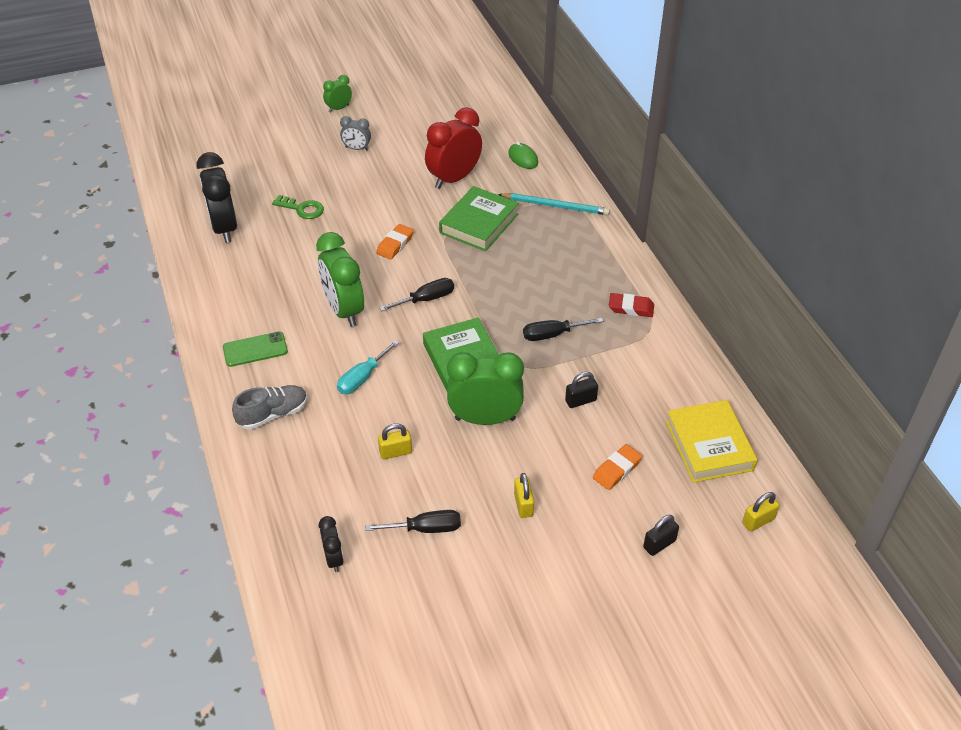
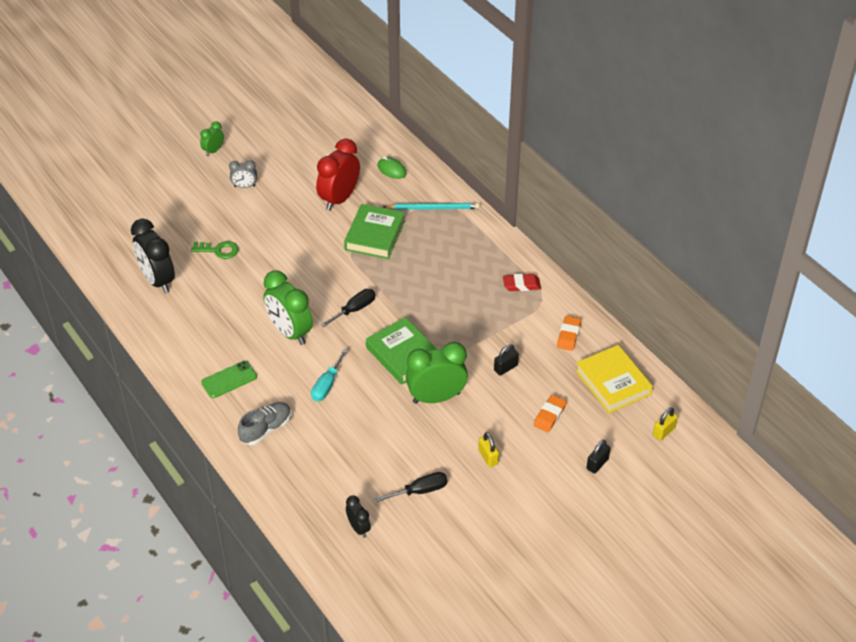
camera: 15 degrees left, 0 degrees up
(395, 244) = (311, 267): orange eraser -> orange eraser (568, 335)
(395, 452) = (376, 438): yellow padlock -> none
(552, 335) = (466, 319): black screwdriver -> none

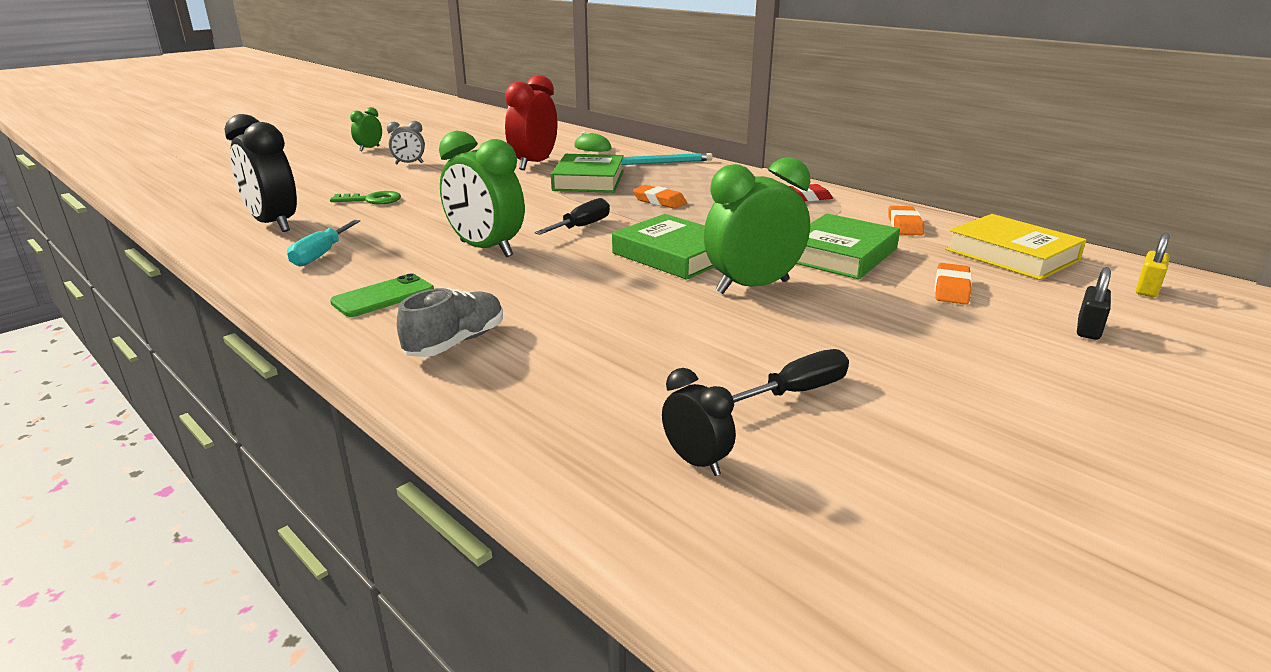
camera: 10 degrees left, 20 degrees down
(327, 385) = (560, 289): turquoise screwdriver -> turquoise screwdriver (321, 255)
(416, 278) = (659, 201): none -> orange eraser
(488, 457) = (892, 338): yellow padlock -> none
(505, 368) = (840, 254): black padlock -> green book

